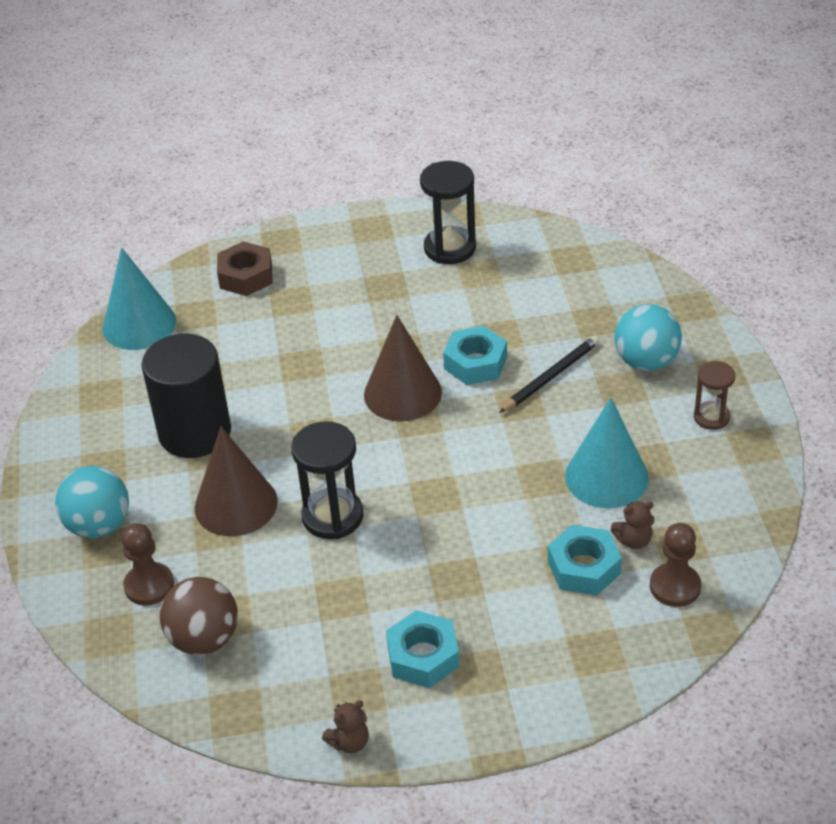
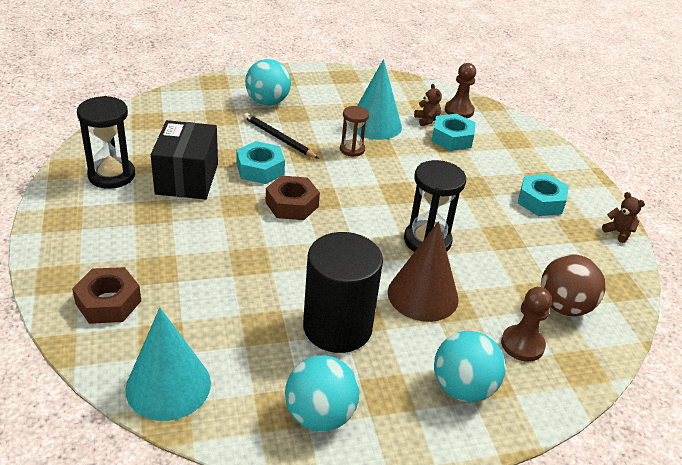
camera: 100 degrees left, 5 degrees down
(88, 420) = (320, 415): none -> turquoise ball
(402, 393) = (292, 204): brown cone -> brown nut
(448, 304) = (187, 179): none -> black box
(711, 417) = (321, 86): brown hourglass -> brown hourglass (352, 149)

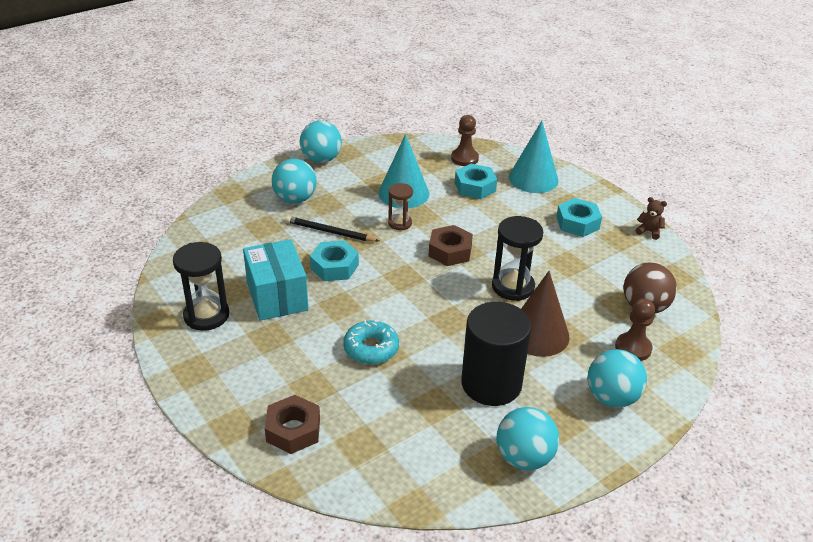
camera: 20 degrees left, 0 degrees up
(168, 386) = (394, 479): turquoise cone -> turquoise cone (533, 178)
(187, 179) = (277, 296): black box -> turquoise box
(240, 252) = (371, 348): none -> turquoise donut
(292, 204) = (384, 291): brown nut -> brown nut (450, 251)
(317, 76) = (321, 159): none -> turquoise ball
(426, 120) = (444, 176): brown teddy bear -> none

